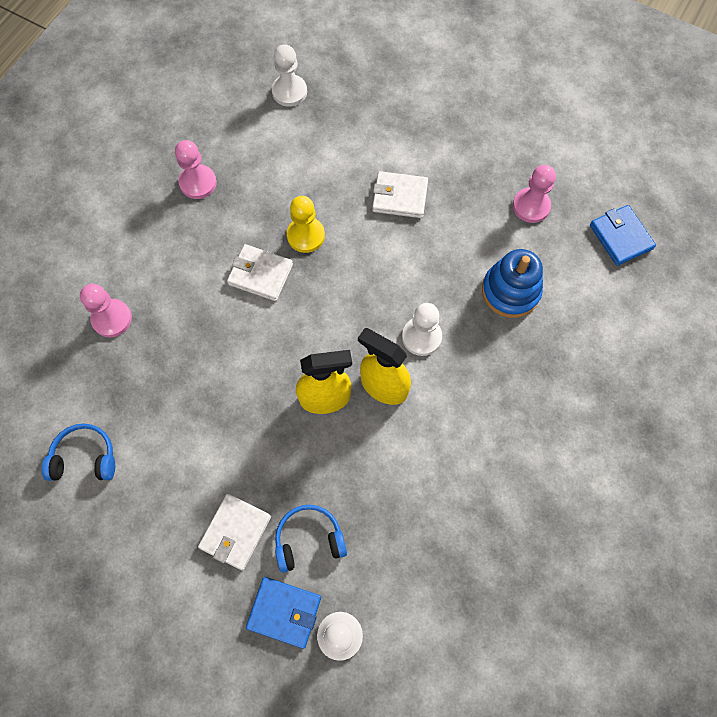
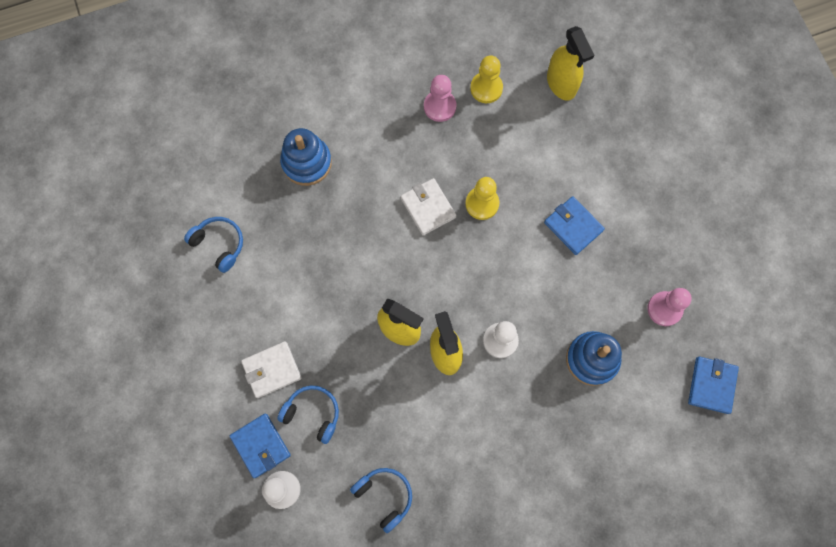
camera: 40 degrees right, 5 degrees up
(112, 319) = (306, 162): pink pawn -> blue stacking toy
(227, 139) = (486, 88): none -> yellow pawn
(289, 92) = (561, 84): white pawn -> yellow spray bottle
(399, 197) = (573, 226): white wallet -> blue wallet
(439, 557) = (384, 496): none -> blue headphones

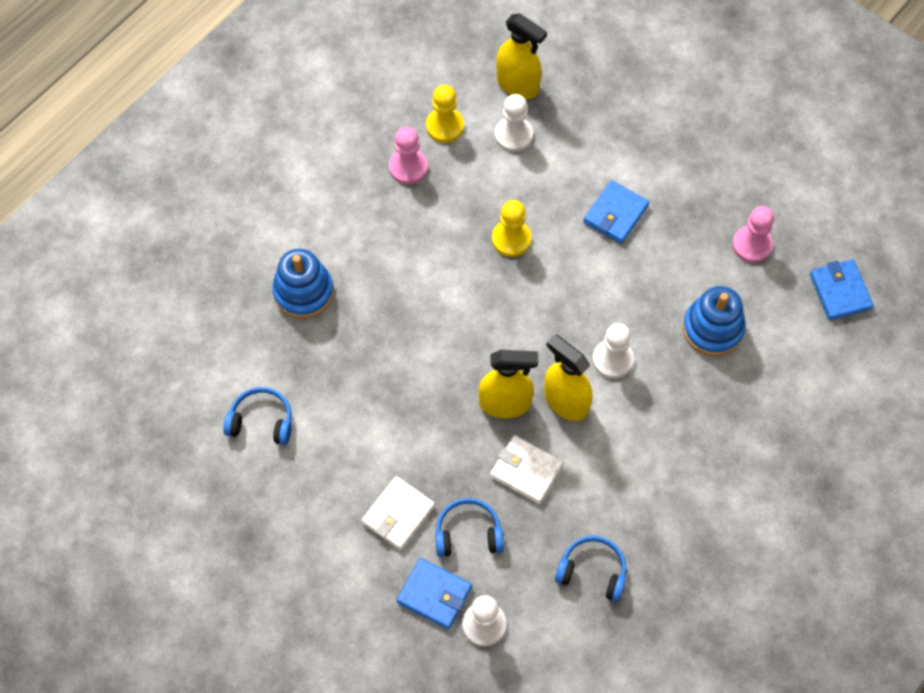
camera: 30 degrees left, 10 degrees down
(428, 208) = (459, 271): white wallet -> white wallet (526, 471)
(533, 122) = (513, 135): none -> white pawn
(573, 226) = (615, 214): blue wallet -> blue wallet turned 75 degrees counterclockwise

